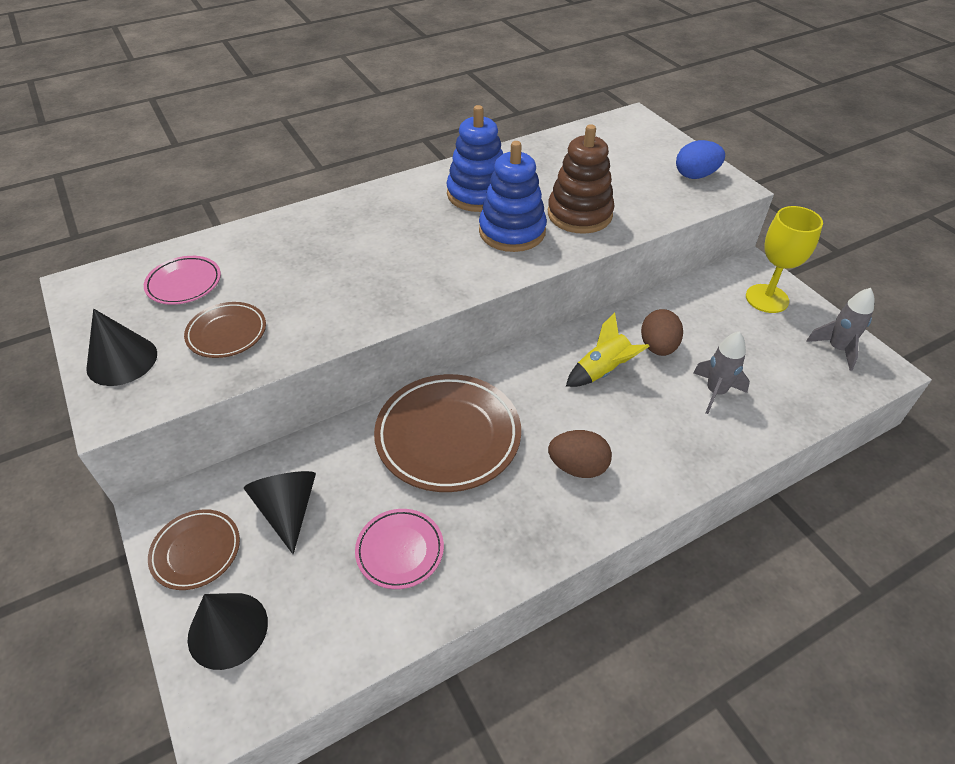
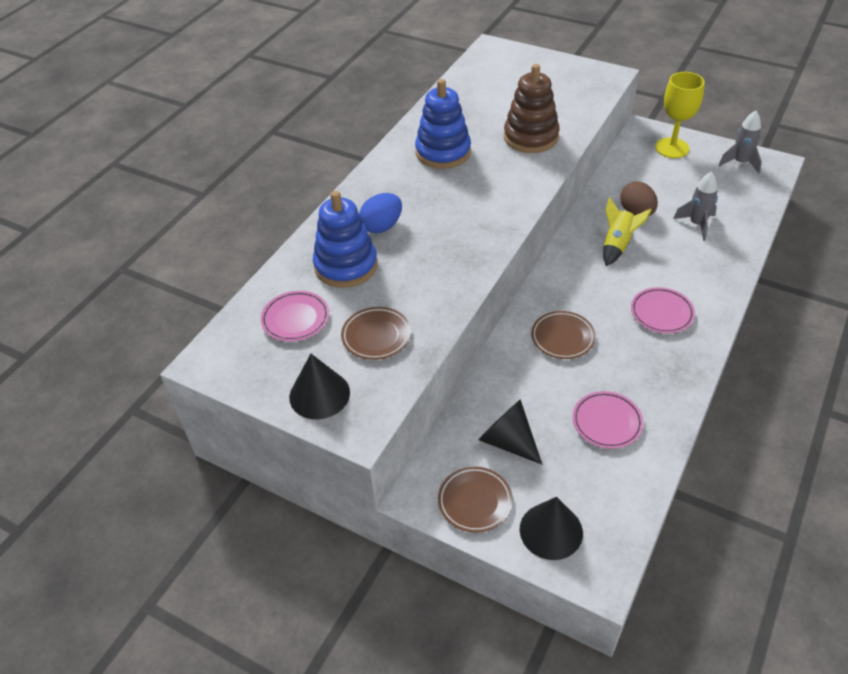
camera: 30 degrees left, 0 degrees up
(448, 436) = (562, 337): brown plate -> brown plate, size x0.53
(512, 231) = (498, 170): blue stacking toy -> blue stacking toy (346, 266)
(578, 467) = (661, 313): brown egg -> pink plate
(695, 175) = (578, 76): blue egg -> blue egg (382, 226)

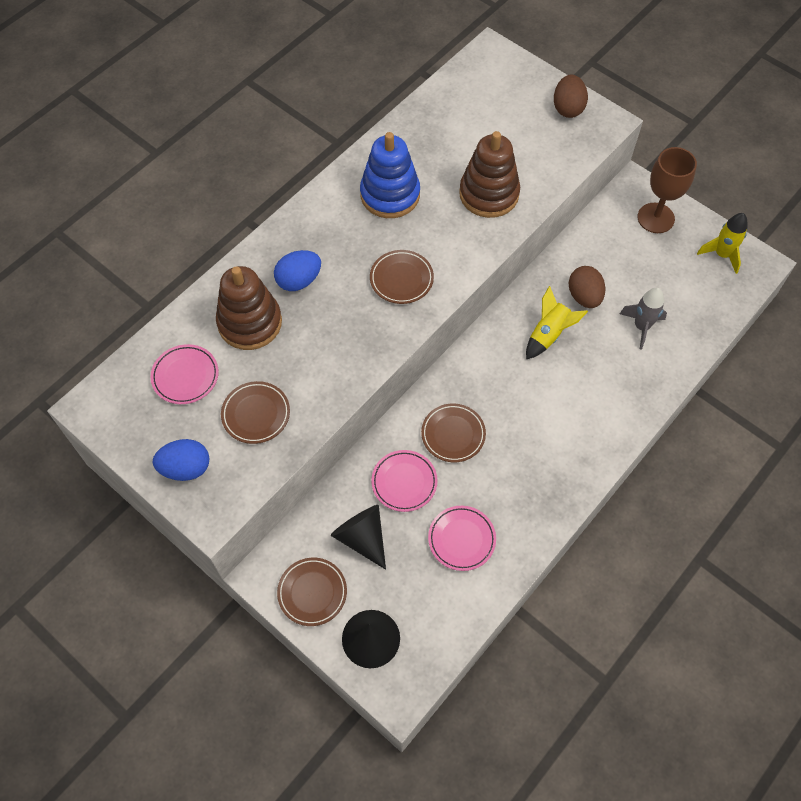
camera: 10 degrees right, 15 degrees up
(319, 394) = (186, 468): black cone -> blue egg
(346, 266) = (250, 323): blue stacking toy -> brown stacking toy
(477, 208) = (401, 279): none -> brown plate
(573, 72) = (568, 108): none -> brown egg
(661, 313) = (561, 428): pink plate -> pink plate (404, 482)
(672, 148) = (655, 218): yellow goblet -> brown goblet
(740, 163) = (722, 255): grey rocket -> yellow rocket

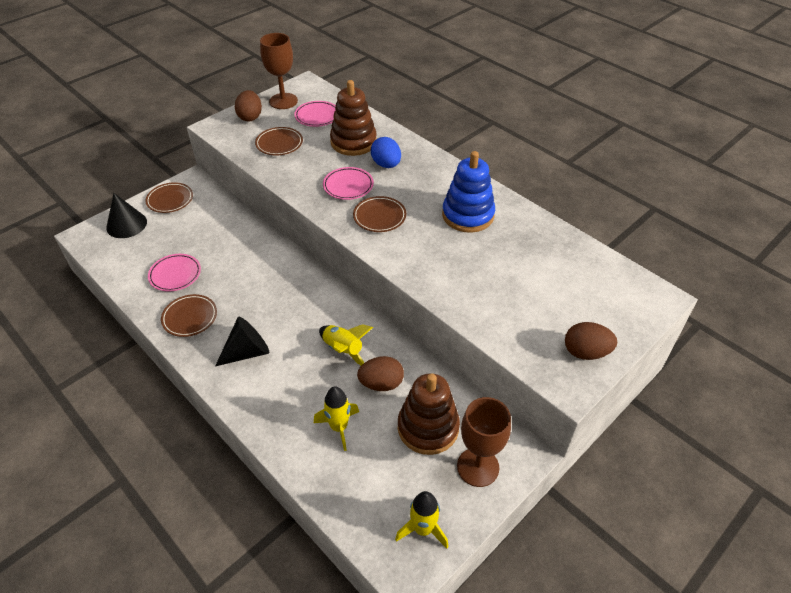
camera: 95 degrees right, 15 degrees down
(142, 429) = (283, 101): none -> brown goblet
(186, 468) = (250, 117): blue egg -> brown egg
(362, 537) = (198, 224): black cone -> black cone (247, 352)
(404, 482) = (232, 247): pink plate -> pink plate (348, 186)
(453, 434) = (262, 277): brown plate -> brown plate (190, 317)
(489, 194) = (467, 278): brown stacking toy -> brown stacking toy (428, 427)
(641, 327) = (339, 427): grey rocket -> yellow rocket

